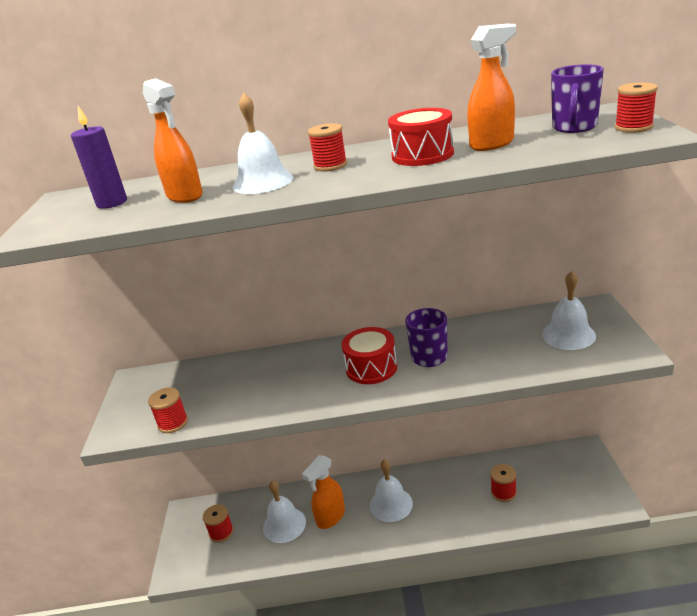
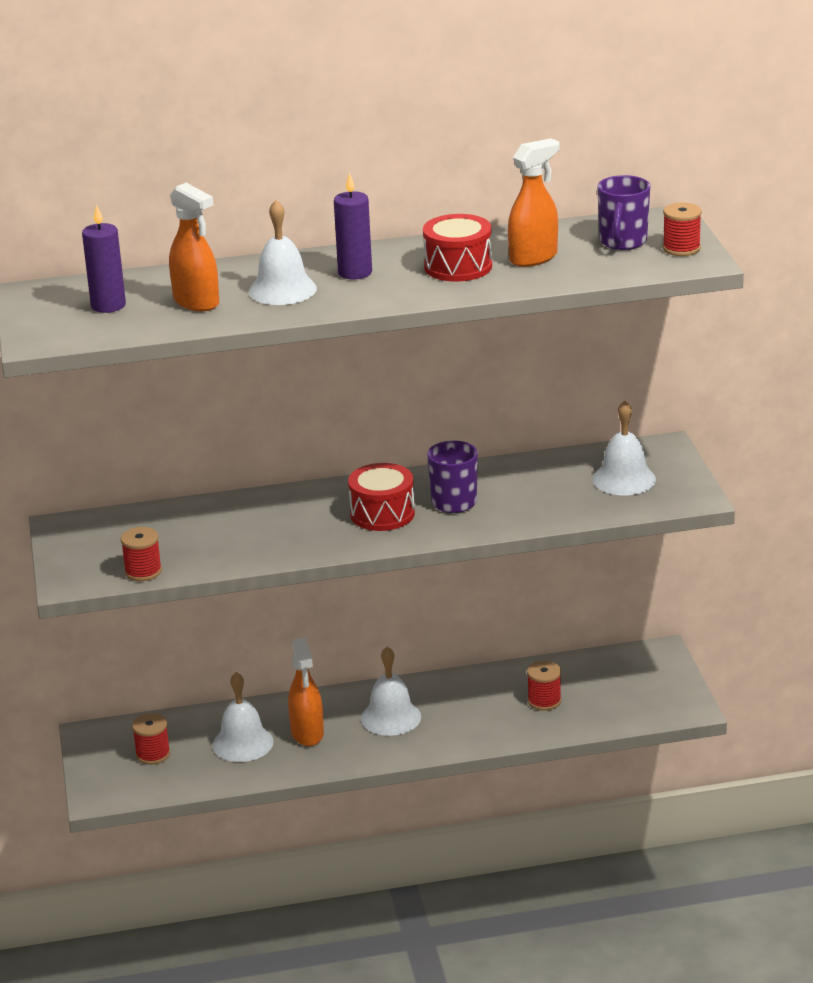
camera: 10 degrees left, 0 degrees up
(330, 166) = (355, 273): red spool -> purple candle
(330, 517) = (307, 733): orange spray bottle -> orange spray bottle turned 45 degrees counterclockwise

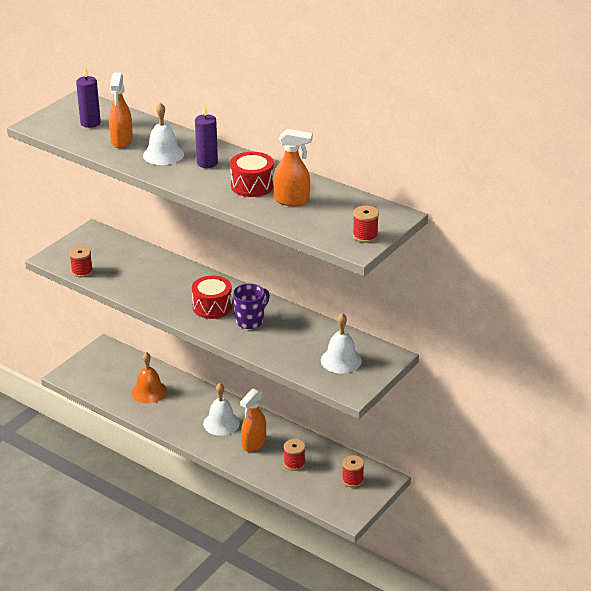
camera: 45 degrees right, 5 degrees up
(153, 754) = (111, 372): red spool -> red spool (352, 480)
(243, 743) = (149, 392): white bell -> orange bell
(307, 733) = (178, 406): orange spray bottle -> orange spray bottle (253, 444)
(623, 242) = (348, 216): purple mug -> none

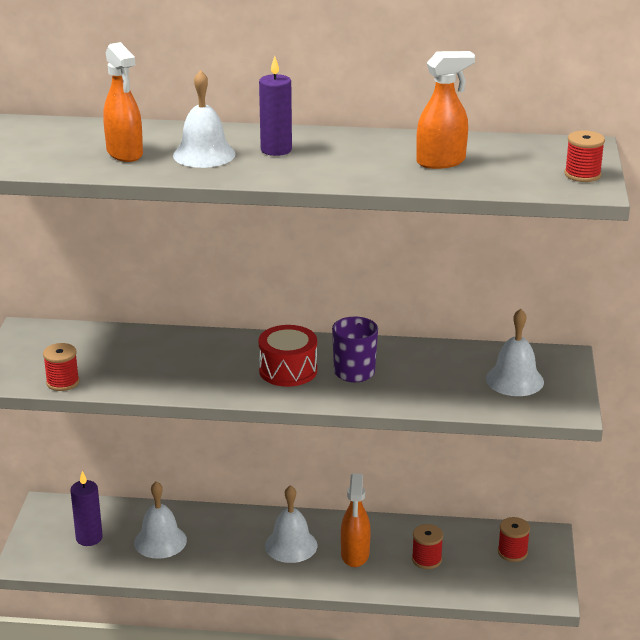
camera: 30 degrees left, 5 degrees down
(90, 123) = (51, 144): purple candle -> purple candle (89, 538)
(149, 392) = (160, 541): orange bell -> white bell
(252, 185) = (369, 159): red drum -> none

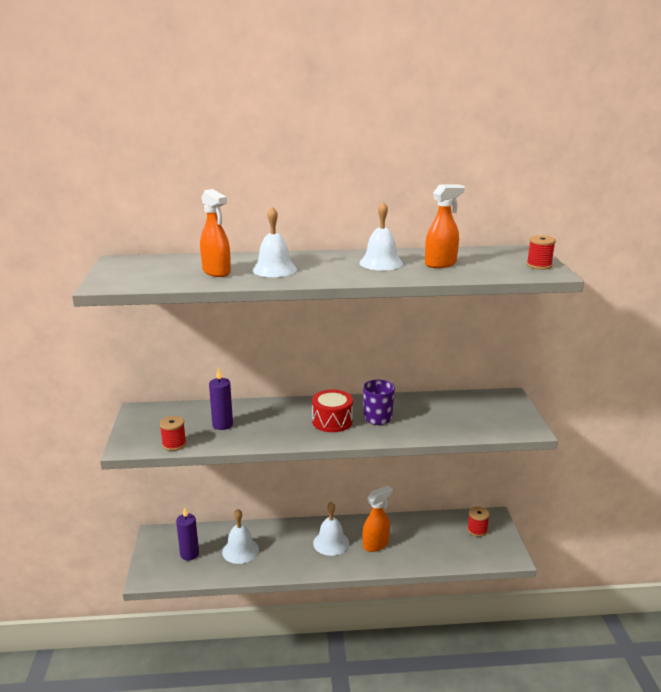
camera: 10 degrees left, 5 degrees down
(276, 150) = (323, 264): purple candle -> purple candle (222, 425)
(355, 555) = (376, 544): orange spray bottle -> orange spray bottle turned 120 degrees counterclockwise
(426, 559) = (424, 542): red spool -> none
(514, 380) = (485, 413): white bell -> white bell (381, 263)

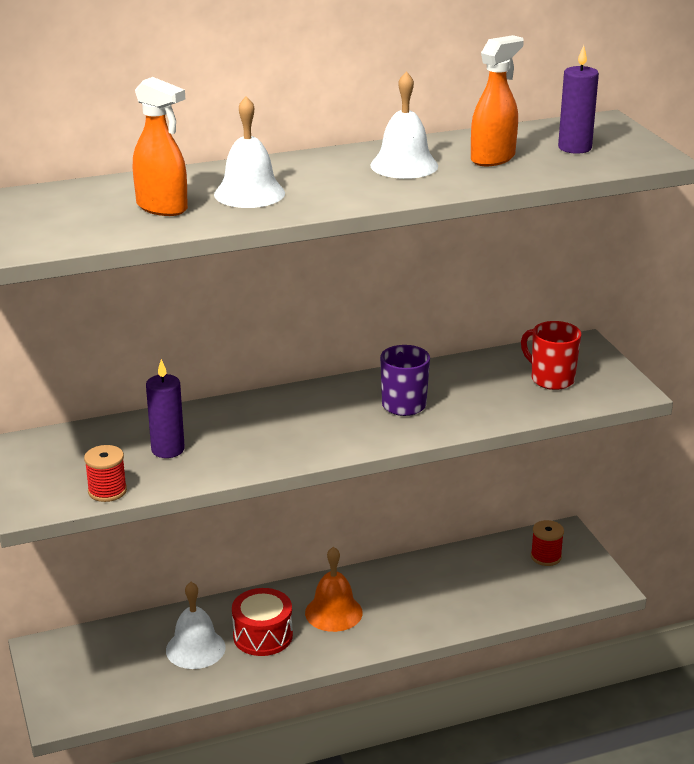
camera: 15 degrees left, 5 degrees up
(189, 554) = (115, 668): purple candle -> purple candle (574, 148)
(331, 543) = (333, 612): white bell -> orange bell
(332, 421) = (337, 419): red drum -> red drum (263, 636)
(376, 544) = (403, 603): orange spray bottle -> none
(479, 415) = (551, 379): none -> red mug
(539, 265) = (633, 147): red spool -> none

